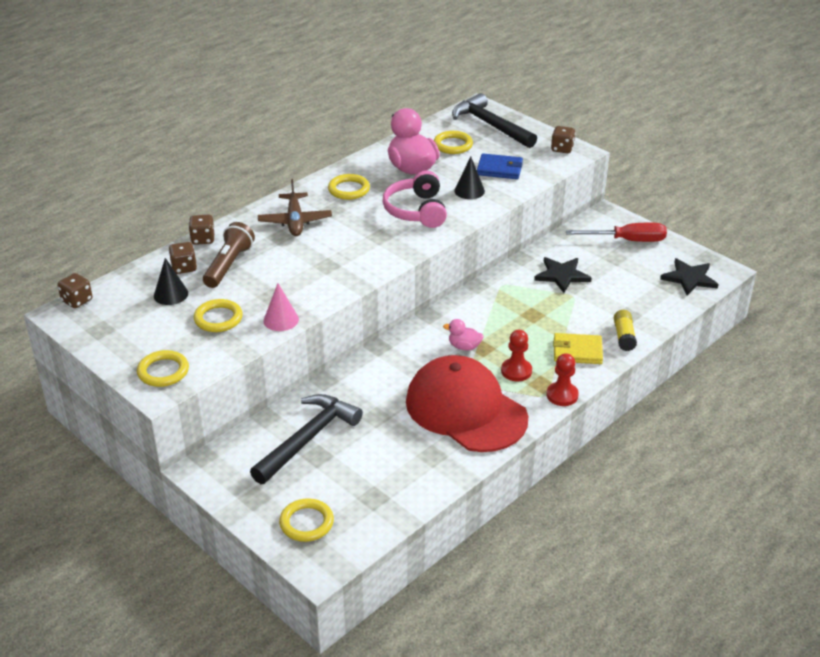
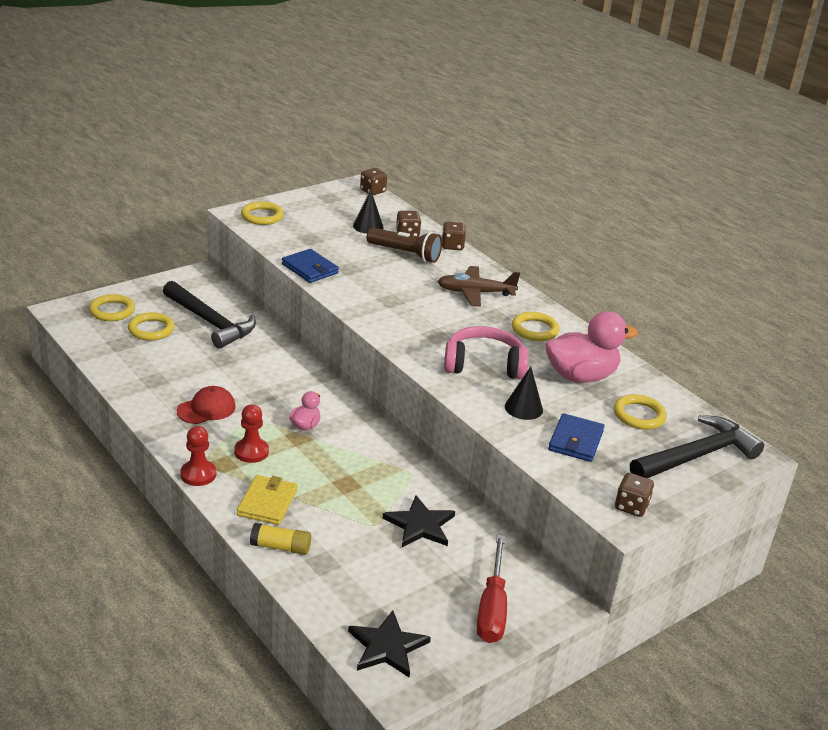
camera: 95 degrees right, 5 degrees down
(218, 318) = (324, 242): yellow ring -> yellow ring (151, 329)
(281, 320) = (310, 269): pink cone -> blue wallet
(465, 410) = (206, 409): red cap -> red cap, size x0.44

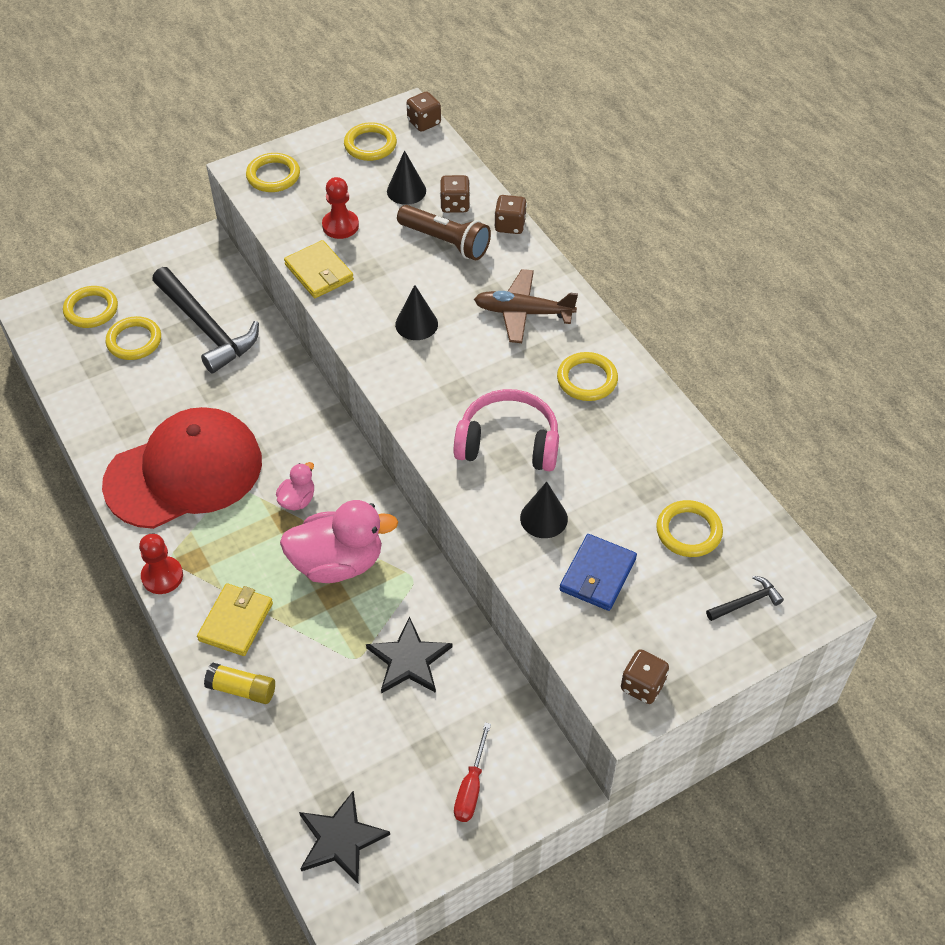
camera: 10 degrees right, 20 degrees up
(206, 409) = (184, 472): red cap -> red cap, size x2.26
(251, 452) = (228, 541): red pawn -> red pawn (340, 226)
(310, 269) = (319, 272): blue wallet -> yellow wallet
(334, 202) = (370, 145): none -> yellow ring
(394, 298) = (416, 324): none -> black cone
(492, 608) = (471, 787): red screwdriver -> red screwdriver, size x0.63
(581, 376) = (629, 462): pink duck -> pink duck (338, 563)
(696, 456) = (746, 602): black hammer -> black hammer, size x0.43

